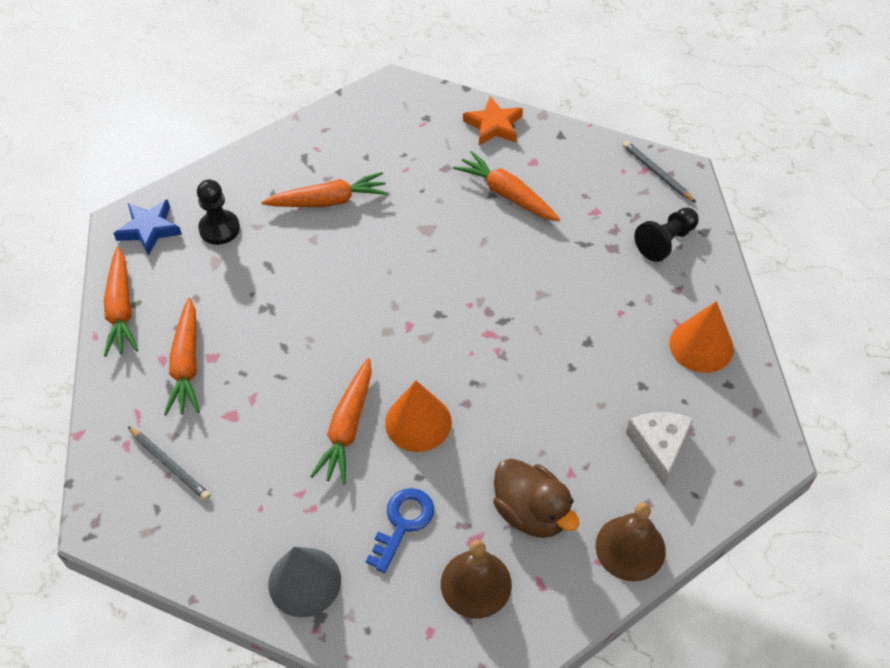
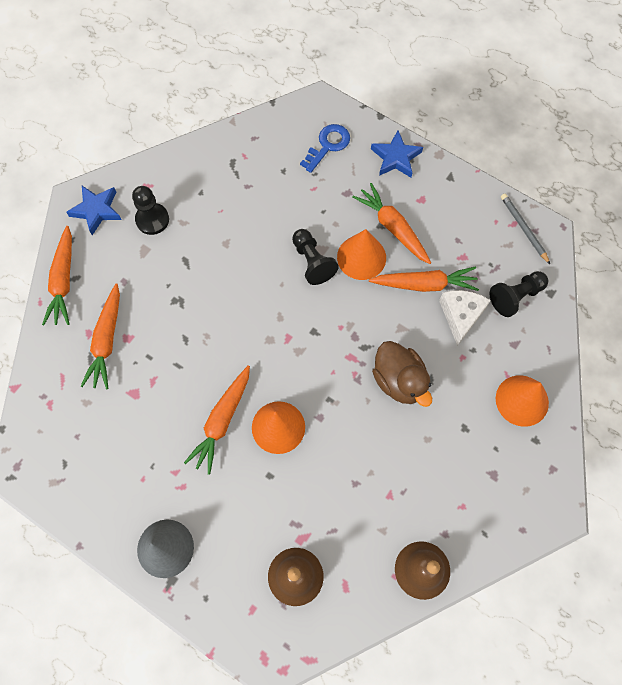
camera: 10 degrees right, 15 degrees up
(170, 465) = (80, 428): grey pencil -> none
(328, 201) = (245, 208): orange carrot -> orange carrot (424, 284)
(403, 523) = (249, 513): blue key -> blue key (328, 145)
(421, 243) = (312, 262): none -> black pawn
(477, 229) = (361, 257): none -> orange cone
(493, 125) = (395, 157): orange star -> blue star
(531, 512) = (351, 524): brown duck -> brown duck (399, 381)
(659, 447) = (465, 486): white cheese -> white cheese (461, 316)

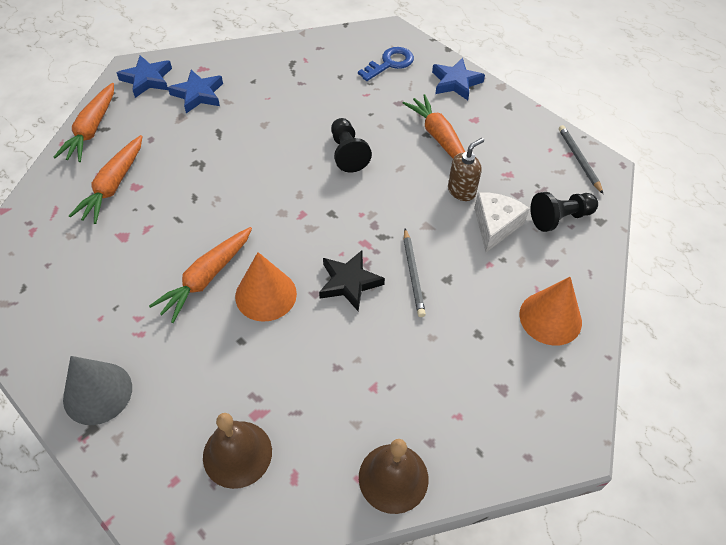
camera: 10 degrees right, 15 degrees down
(152, 220) = (198, 94): black pawn -> blue star
(347, 400) = (349, 282): none -> black star
(361, 257) = (400, 157): orange cone -> none
(399, 381) = (413, 274): brown duck -> grey pencil
(424, 284) = (461, 191): orange carrot -> brown soap dispenser

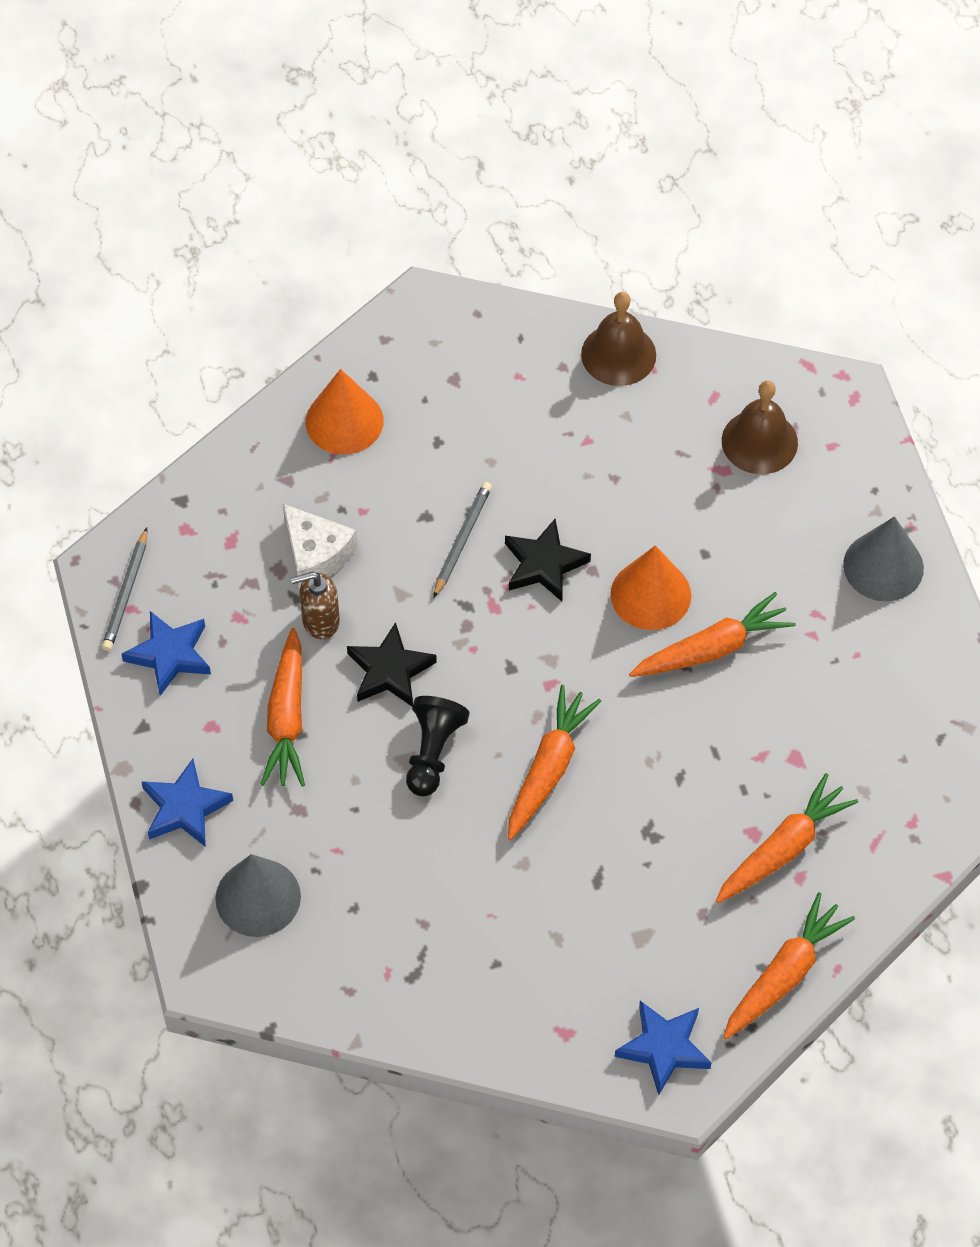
camera: 150 degrees left, 5 degrees up
(198, 94) = (596, 973): blue star -> blue star (170, 655)
(276, 171) = (549, 768): none -> orange carrot
(390, 63) = (258, 897): blue key -> grey cone
(401, 182) = (390, 671): none -> black star
(495, 225) = (315, 554): white cheese -> white cheese turned 90 degrees counterclockwise
(560, 218) = (227, 527): black pawn -> none

